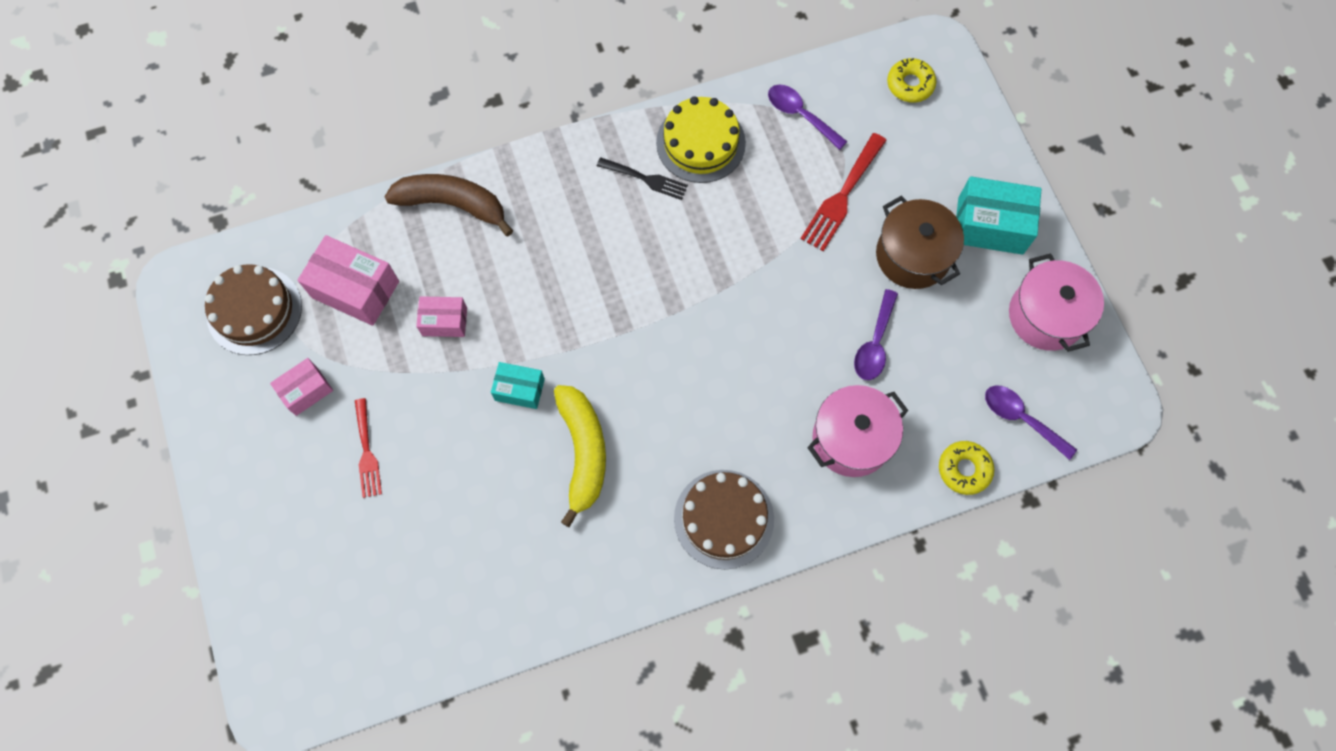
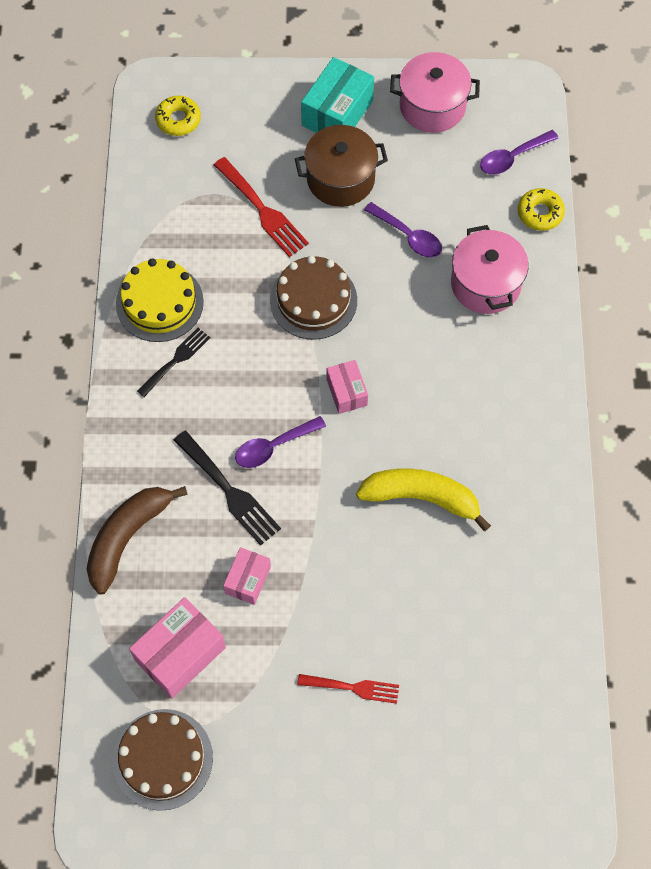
camera: 70 degrees left, 5 degrees down
(306, 391) = (269, 729): pink box -> pink box (346, 392)
(519, 389) = (342, 533): turquoise box -> none
(528, 274) = (229, 491): none -> black fork
(724, 519) = (520, 404): brown cake -> brown cake (313, 300)
(800, 115) = (169, 214): purple spoon -> purple spoon (273, 447)

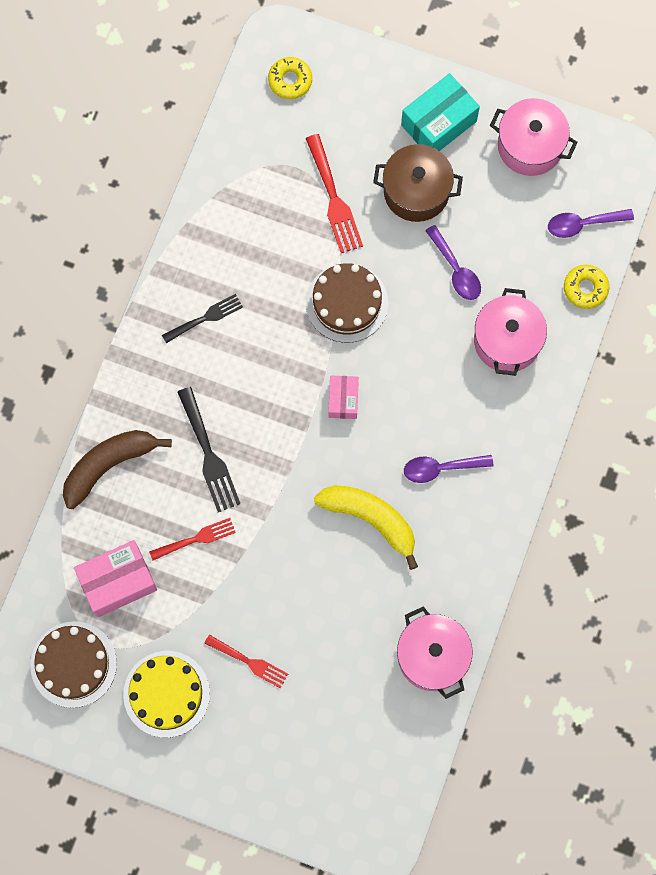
camera: 20 degrees right, 10 degrees up
(159, 303) = (210, 258): yellow cake -> yellow cake (166, 694)
(248, 580) = (196, 539): pink box -> red fork
(273, 447) = (261, 428): purple spoon -> purple spoon (441, 468)
(541, 612) = (432, 656): none -> pink pot

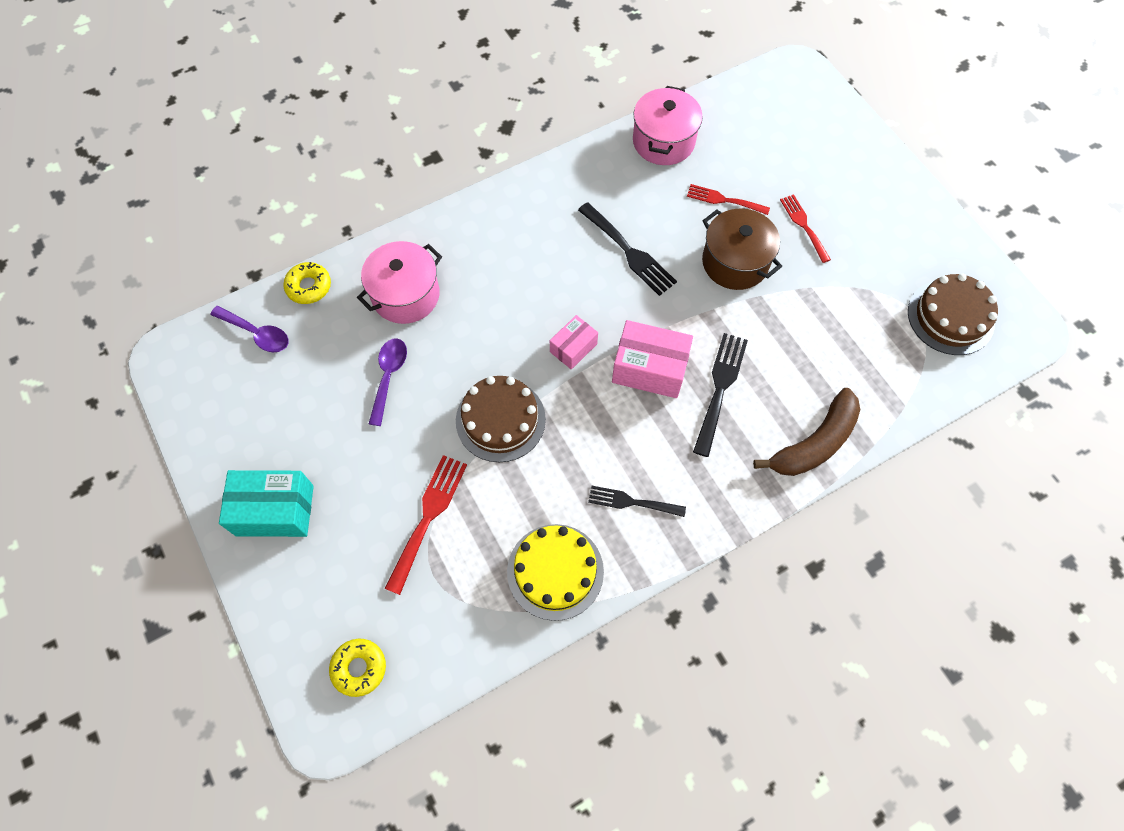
camera: 140 degrees left, 10 degrees down
(108, 465) = (814, 443): brown banana -> brown banana turned 45 degrees counterclockwise
(118, 582) = (871, 349): pink box -> pink box (649, 369)
(166, 694) = (886, 248): yellow cake -> yellow cake (555, 571)
(196, 539) = (780, 334): red fork -> red fork (723, 200)
(370, 519) = (629, 252): yellow banana -> black fork
(416, 191) = (354, 466): brown pot -> brown pot (735, 262)
(441, 468) = (544, 247): purple spoon -> none
(530, 146) = (226, 427): pink pot -> none

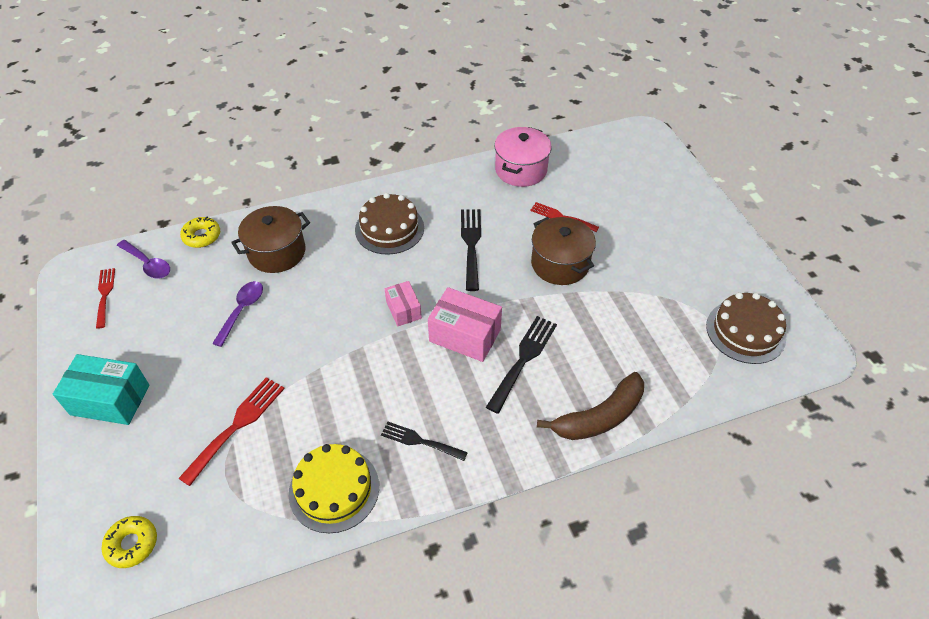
camera: 10 degrees right, 15 degrees down
(405, 295) = (277, 252): pink pot -> brown pot
(500, 420) = (324, 357): brown cake -> brown cake (389, 228)
(573, 348) = (403, 310): pink box -> pink box turned 75 degrees counterclockwise
(629, 252) = (471, 244): black fork -> black fork turned 150 degrees counterclockwise
(803, 225) = (626, 244): red fork -> red fork (105, 295)

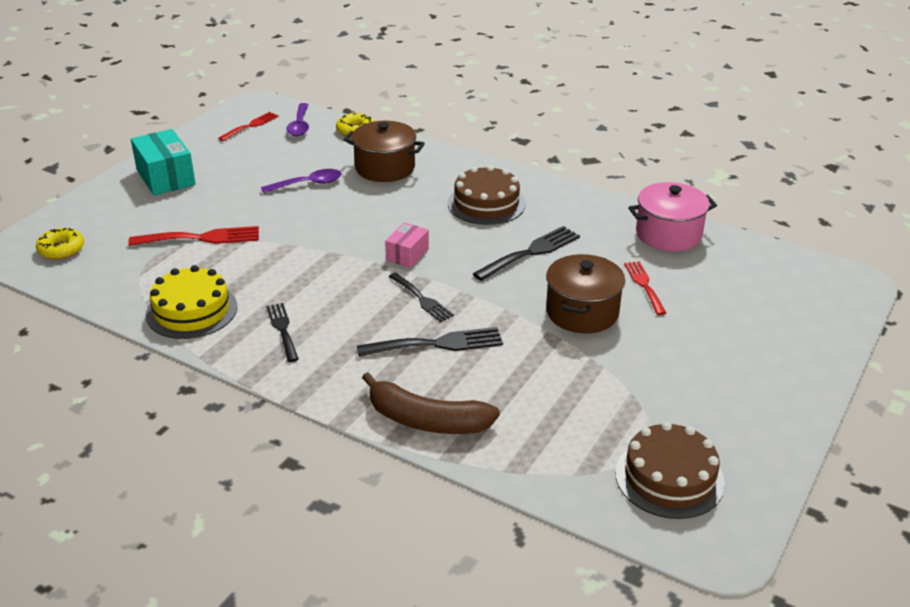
camera: 50 degrees right, 15 degrees down
(465, 335) = (422, 299): pink box -> black fork

